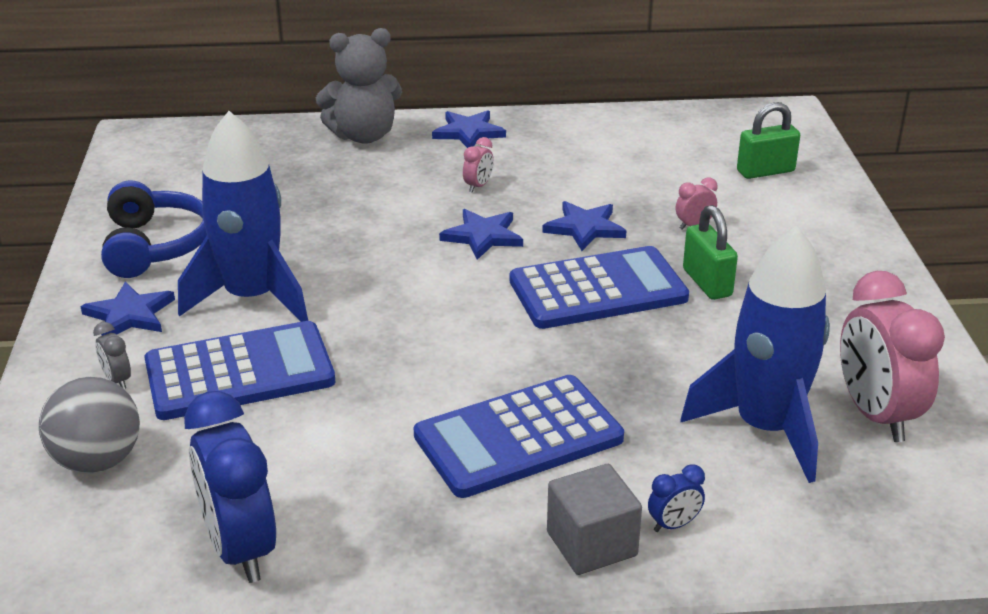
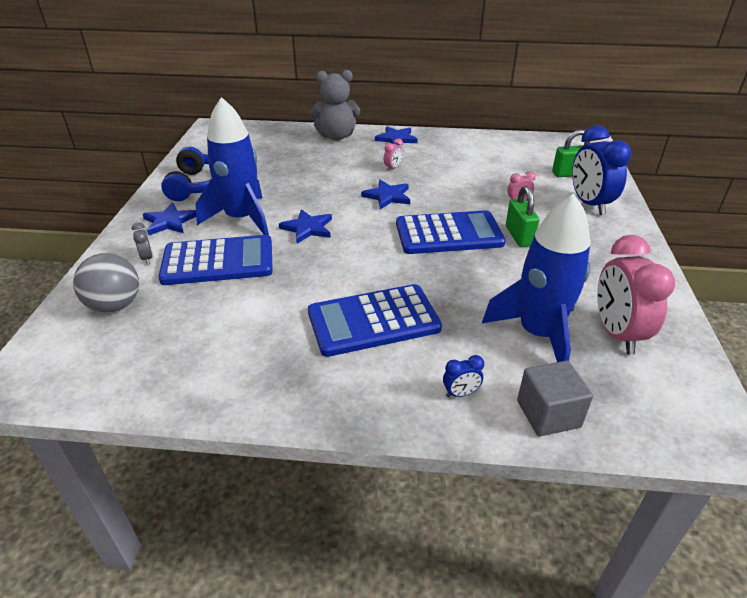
camera: 10 degrees right, 5 degrees up
(240, 549) = (176, 372): blue clock -> blue clock (589, 204)
(584, 228) = (450, 197): blue star -> blue star (307, 228)
(591, 544) = (401, 399): grey cube -> grey cube (548, 414)

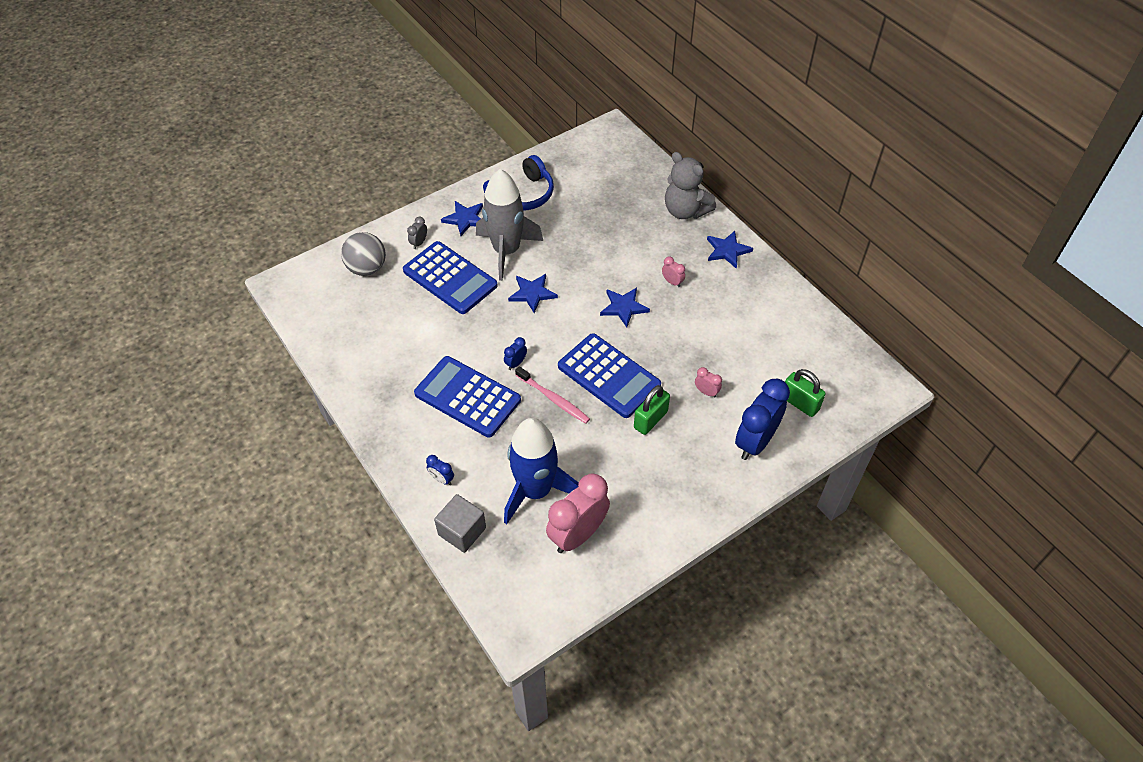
camera: 50 degrees right, 15 degrees up
(241, 219) = (506, 251): blue rocket -> grey rocket
(372, 273) = (516, 363): none -> blue clock
(393, 168) = (672, 282): pink clock -> pink clock turned 135 degrees counterclockwise
(440, 272) = (554, 399): none -> pink toothbrush

